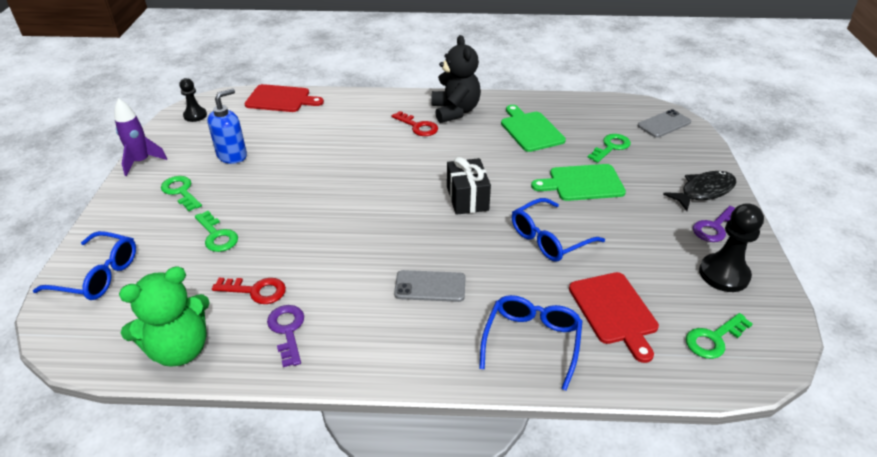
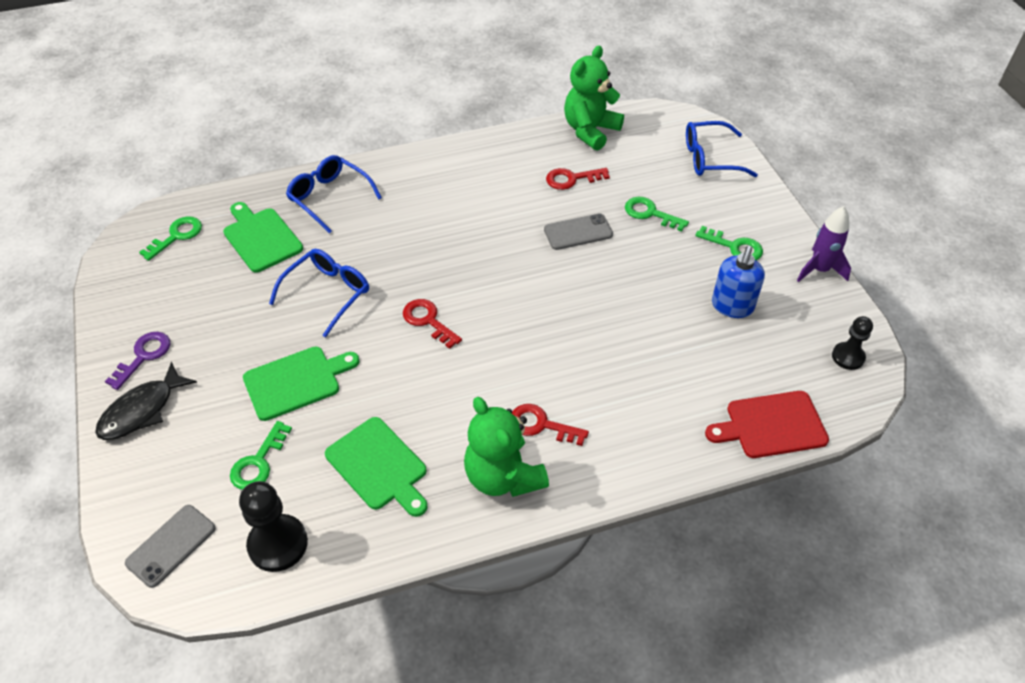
camera: 160 degrees right, 10 degrees up
(287, 330) = (523, 159): purple key -> none
(430, 286) = (428, 218): grey phone -> grey phone (578, 232)
(455, 111) = (503, 476): black teddy bear -> green teddy bear
(467, 198) = (428, 321): black gift -> red key
(531, 342) = (329, 197): blue glasses -> blue glasses turned 135 degrees clockwise
(614, 311) = (261, 238): red cutting board -> green cutting board
(724, 274) = (150, 299): black pawn -> black pawn (278, 544)

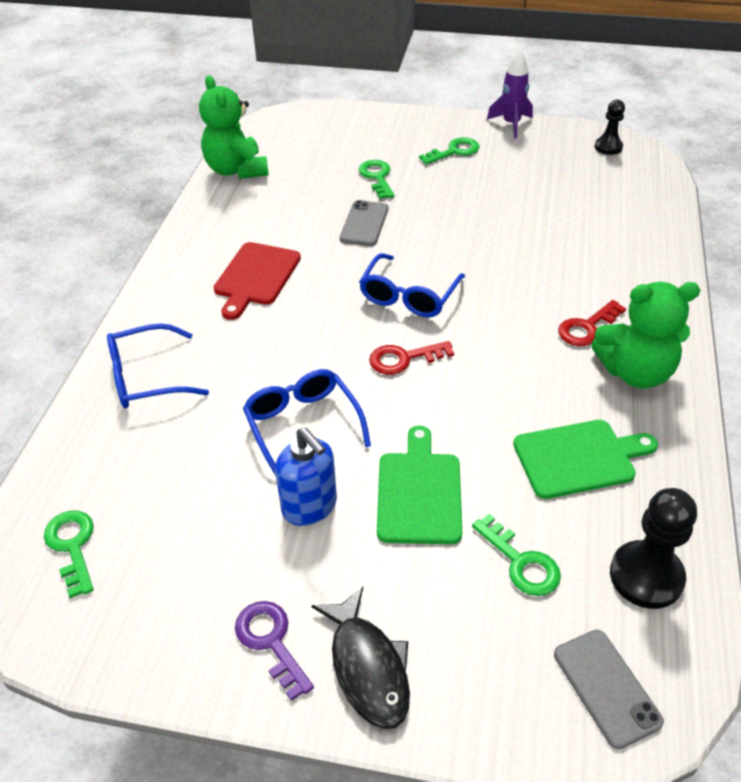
camera: 60 degrees left, 5 degrees down
(261, 238) = (157, 459): green cutting board -> none
(571, 179) = (290, 203): red key -> none
(650, 213) = (377, 177): green key -> green key turned 105 degrees clockwise
(710, 158) = (340, 124): blue glasses -> blue glasses (409, 296)
(732, 306) = (519, 177): blue soap dispenser -> blue soap dispenser (310, 506)
(771, 425) = (656, 206): red cutting board -> red cutting board (256, 277)

